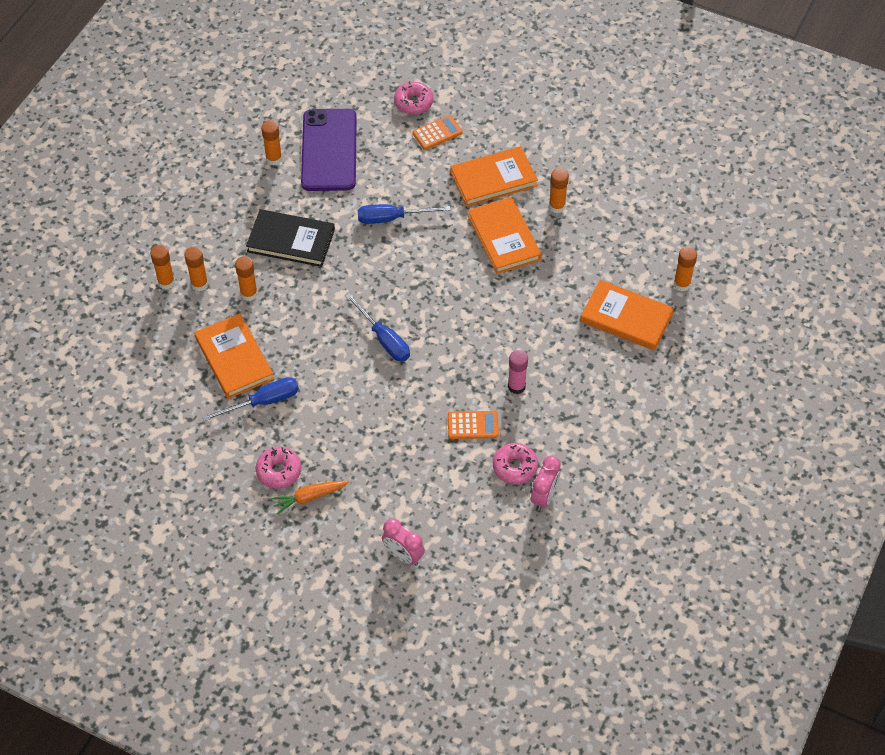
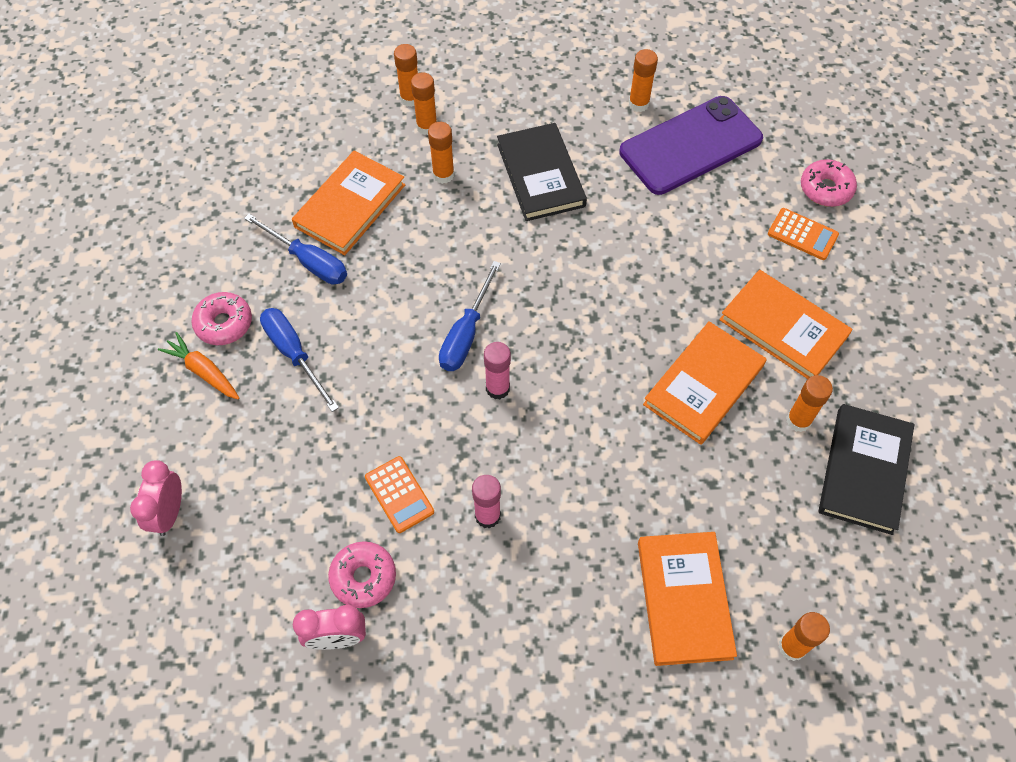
camera: 60 degrees right, 5 degrees up
(392, 218) = (643, 253): blue screwdriver -> blue screwdriver (294, 354)
(435, 341) = (497, 388): none -> pink glue stick
(606, 195) = (864, 470): none -> black book

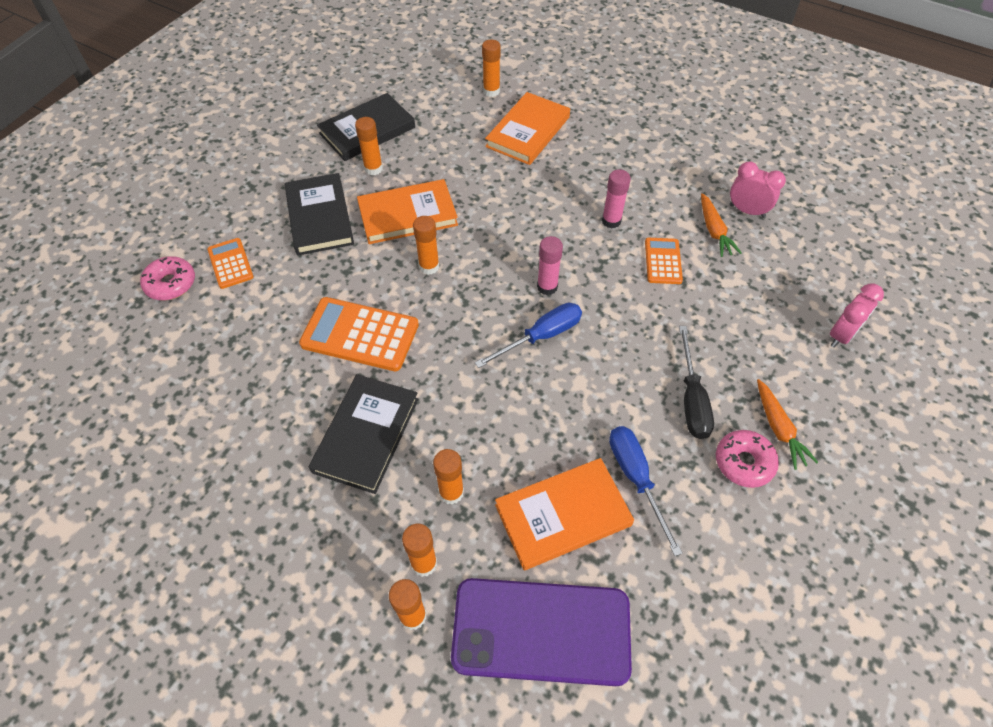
camera: 145 degrees left, 5 degrees down
(294, 354) = (691, 399): blue screwdriver -> black screwdriver
(363, 577) = (714, 230): pink donut -> orange carrot
(623, 242) = (360, 335): none -> orange calculator
(638, 104) = (210, 452): orange glue stick -> orange glue stick (429, 266)
(690, 146) = (218, 381): purple phone -> purple phone (541, 631)
(783, 328) = (319, 217): orange book -> black book

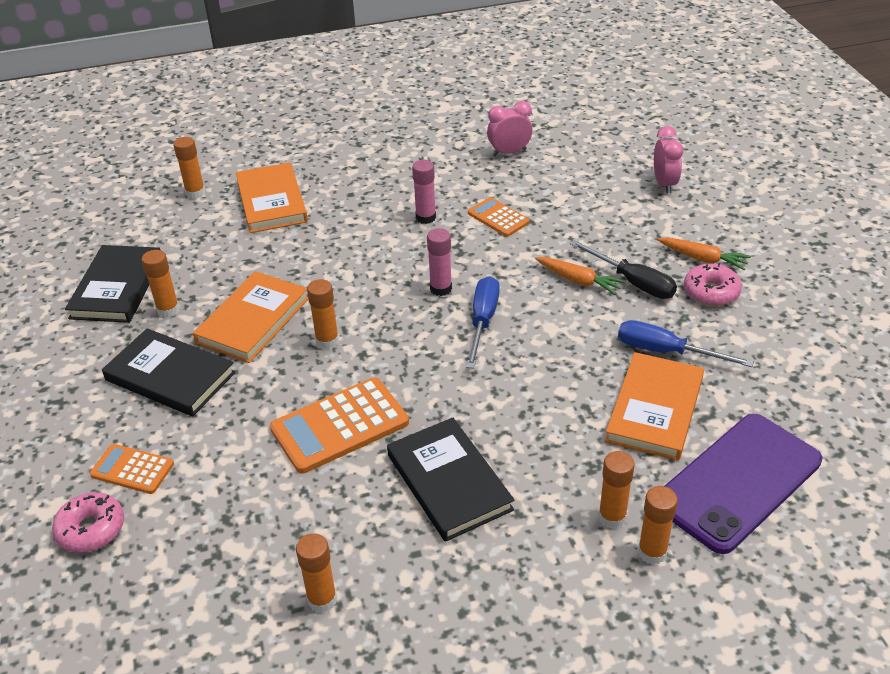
camera: 45 degrees left, 15 degrees down
(451, 492) = (565, 461): orange glue stick -> orange glue stick (322, 599)
(714, 230) = (505, 177): orange carrot -> orange carrot (578, 281)

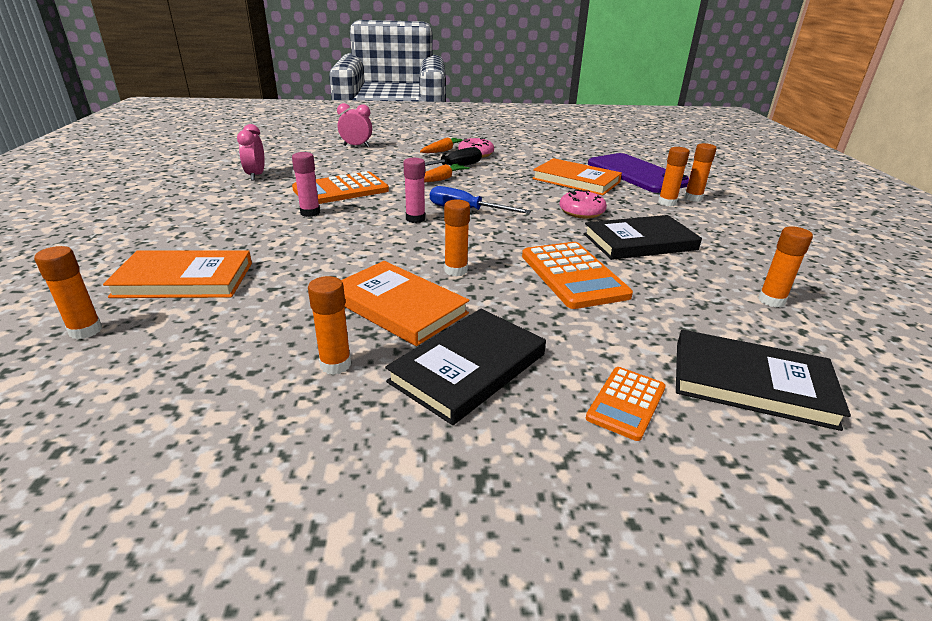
camera: 80 degrees left, 10 degrees down
(91, 529) = (727, 440): pink donut -> pink donut (581, 212)
(117, 287) = (244, 411): black book -> black book (751, 383)
(498, 218) = (341, 190): orange calculator -> orange calculator, size x1.74
(666, 352) = (525, 171): blue screwdriver -> none

